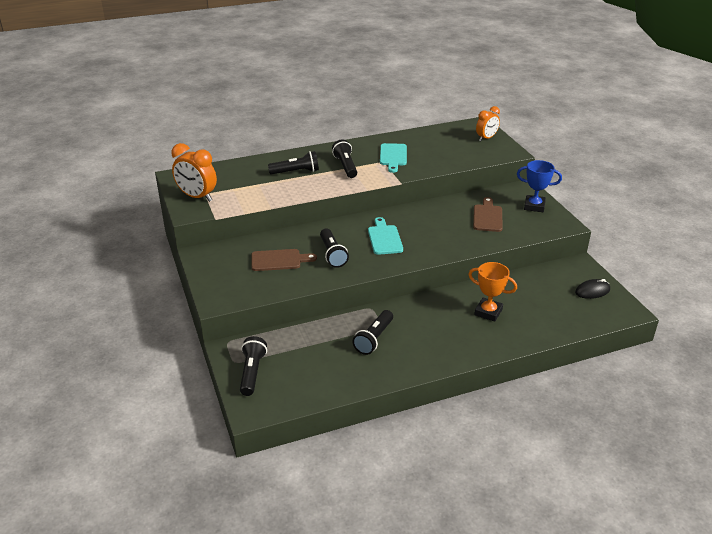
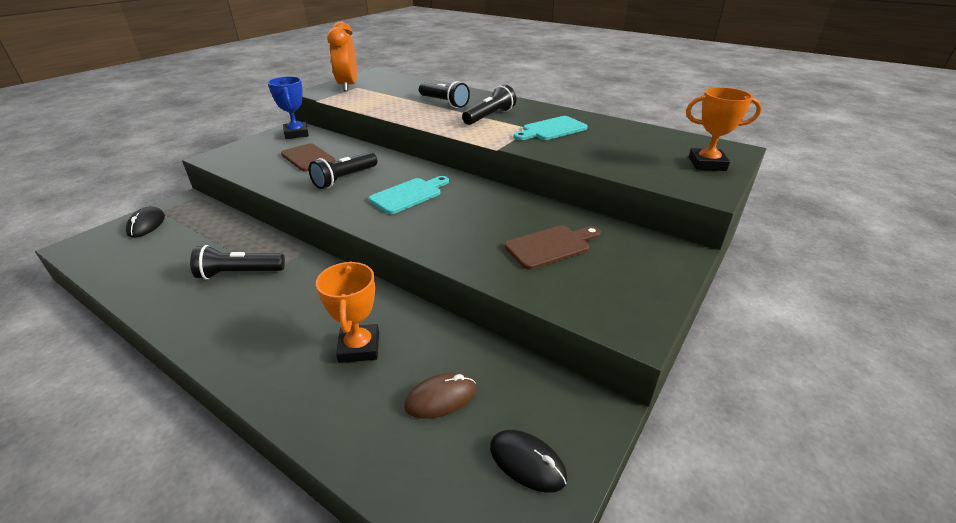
camera: 55 degrees right, 0 degrees up
(252, 372) = (147, 225): black flashlight -> black mouse
(486, 138) = (707, 164): orange clock -> orange trophy
(534, 206) = (642, 277): blue trophy -> blue trophy (296, 134)
(542, 299) = (441, 398): none -> brown mouse

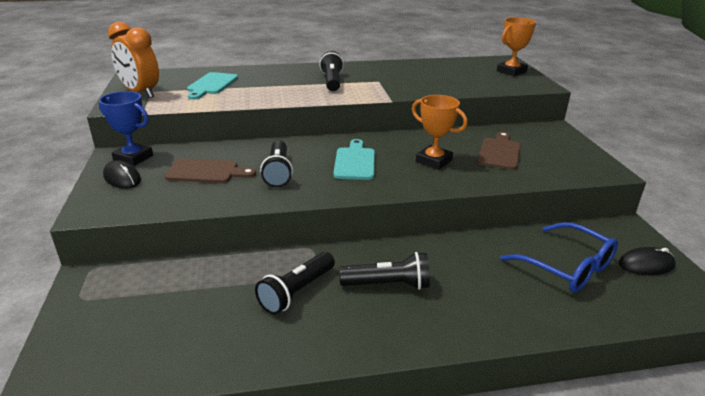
camera: 45 degrees left, 5 degrees down
(147, 225) = (93, 318): black mouse -> black mouse (122, 178)
(359, 347) = (480, 275): orange trophy -> orange trophy (434, 161)
(441, 398) = (567, 267): brown mouse -> blue glasses
(444, 103) = (271, 82): black flashlight -> black flashlight (388, 285)
(551, 129) = (393, 78): turquoise cutting board -> turquoise cutting board (211, 85)

